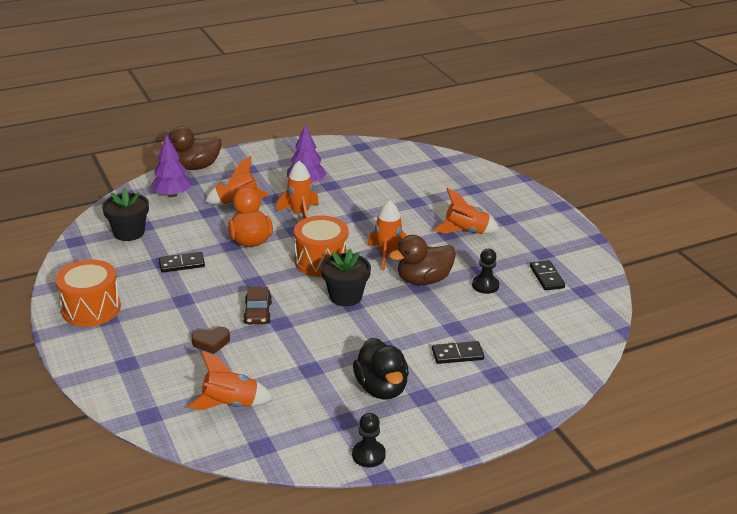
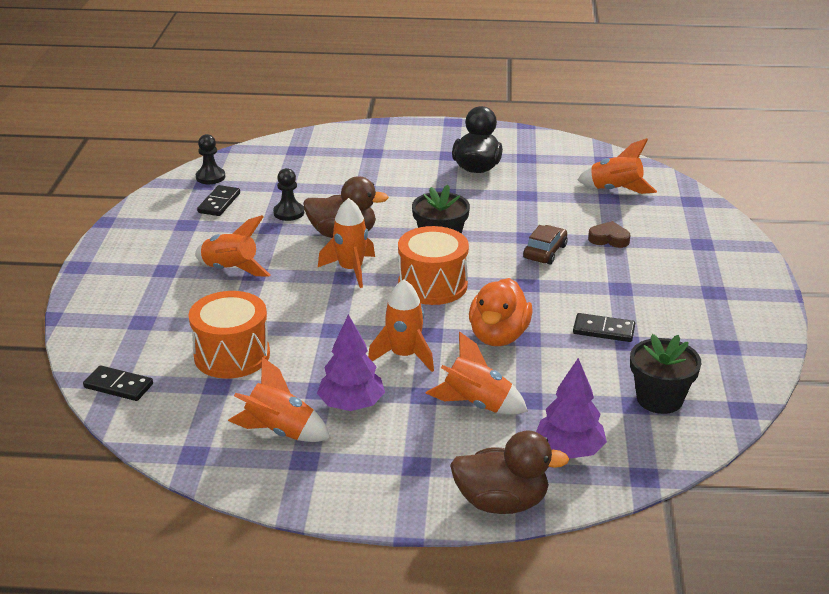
camera: 150 degrees left, 0 degrees up
(91, 308) = (732, 307): orange drum -> orange drum (232, 355)
(331, 164) = (280, 431): none -> orange rocket
(368, 455) = (524, 136): black pawn -> black pawn (210, 177)
(457, 354) = (387, 171): black domino -> black domino (118, 386)

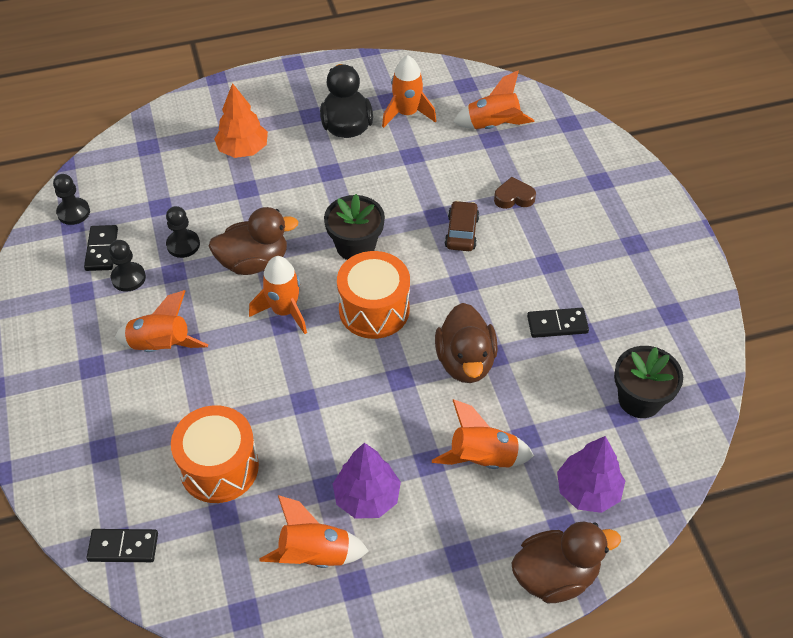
camera: 20 degrees left, 20 degrees up
(230, 224) = (128, 278): none -> black pawn
(376, 166) = (243, 150): none -> orange tree
(404, 355) = (388, 415): orange rocket -> orange rocket (407, 113)
(498, 336) = (465, 361): orange duck -> brown duck

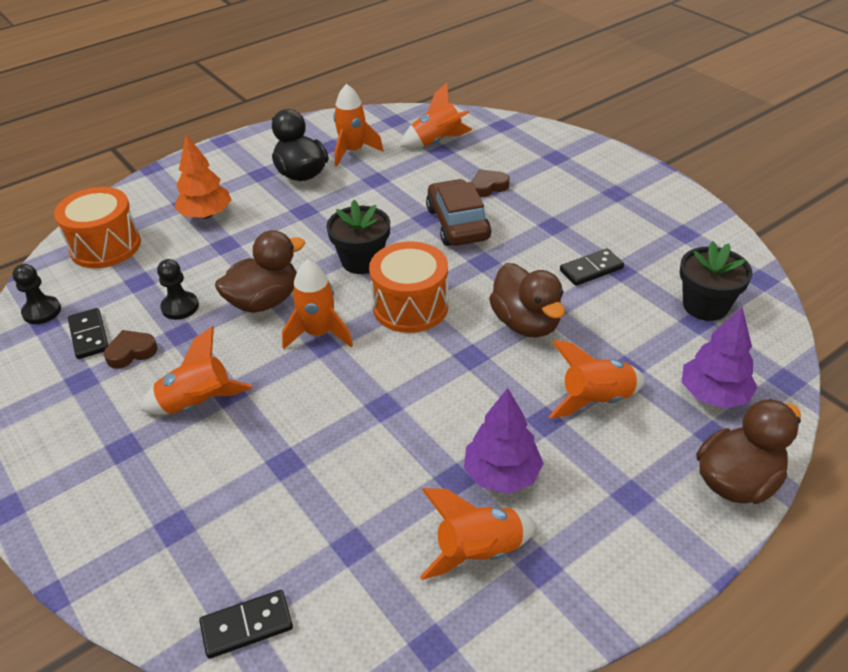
camera: 20 degrees left, 10 degrees down
(128, 278) = (131, 352): black pawn -> brown heart
(219, 467) = (322, 500): orange drum -> orange drum (105, 246)
(461, 232) = (457, 224): brown car -> brown car, size x1.55

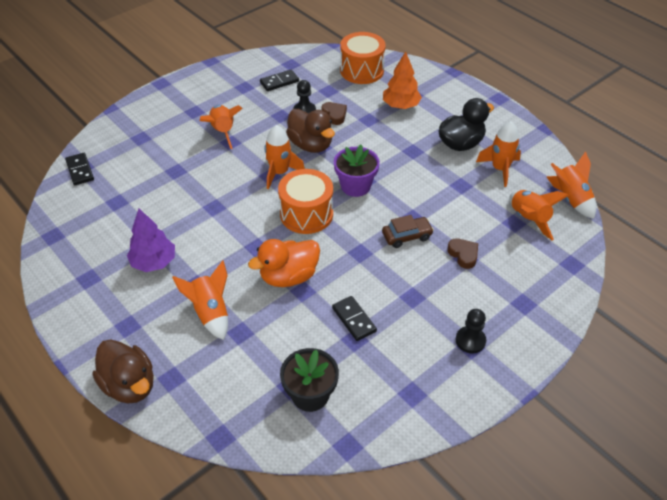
camera: 85 degrees right, 5 degrees up
(42, 311) = (300, 61): black pawn -> black pawn (470, 340)
(131, 352) = (265, 100): brown heart -> brown heart (334, 115)
(362, 261) = (355, 186): black flower pot -> purple flower pot
(457, 224) = (406, 236): brown car -> brown car, size x0.65
(478, 551) = (103, 252): orange rocket -> orange rocket (570, 199)
(526, 323) = (289, 276): brown duck -> orange duck
(713, 395) = (209, 384): purple tree -> none

